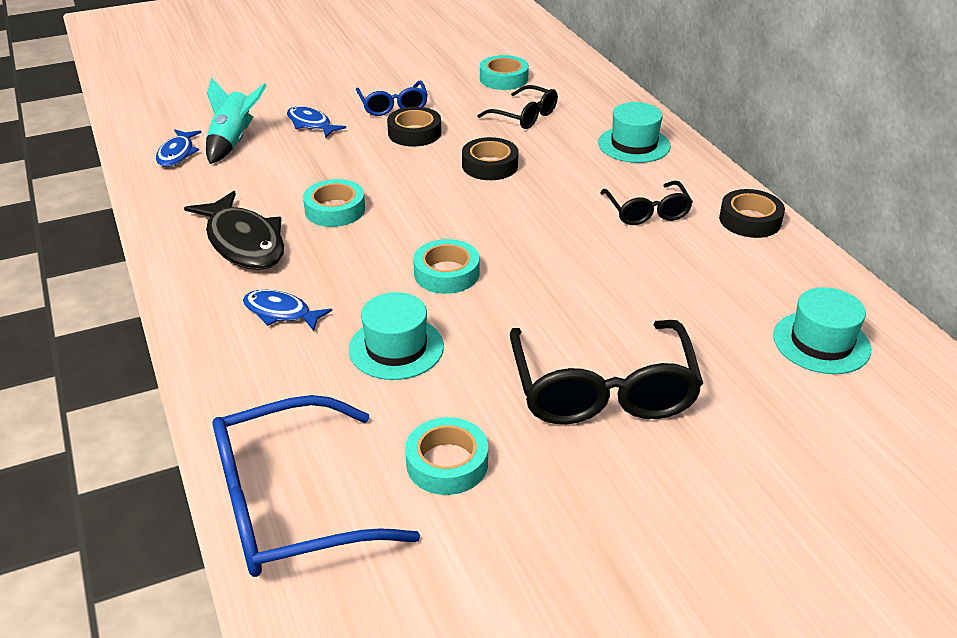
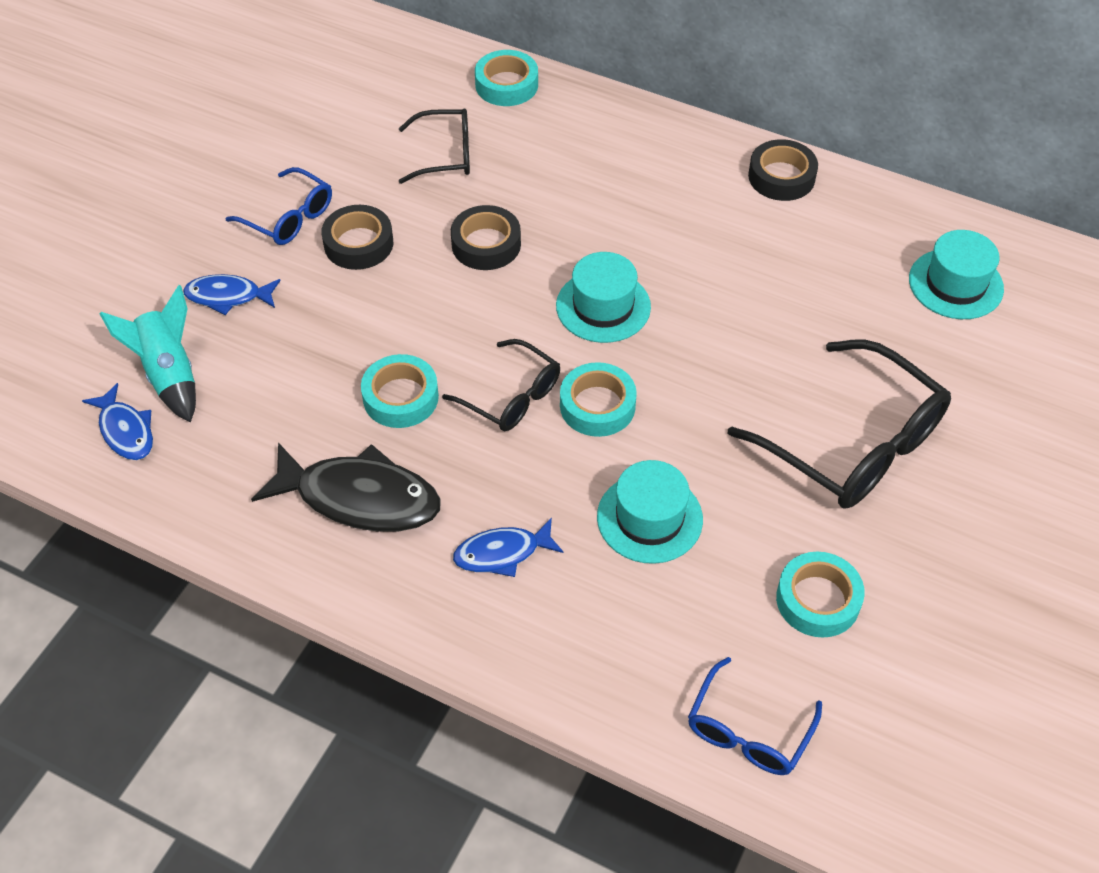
camera: 40 degrees left, 15 degrees up
(289, 505) = (748, 731): blue glasses -> blue glasses, size x0.56
(503, 79) = (362, 110): turquoise tape -> turquoise tape (506, 85)
(634, 144) = (591, 136): turquoise hat -> turquoise hat (603, 306)
(647, 212) = (689, 219): black glasses -> black glasses (512, 397)

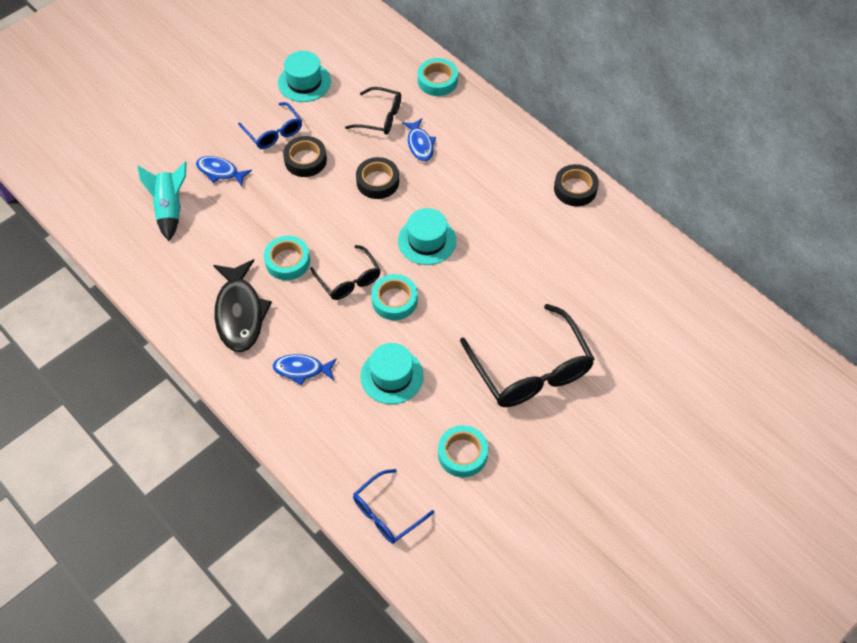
camera: 20 degrees right, 5 degrees up
(125, 431) = (134, 235): blue fish -> blue fish (420, 144)
(359, 498) = (240, 313): black fish -> black fish turned 45 degrees clockwise
(955, 284) = (646, 290): turquoise hat -> turquoise hat (304, 82)

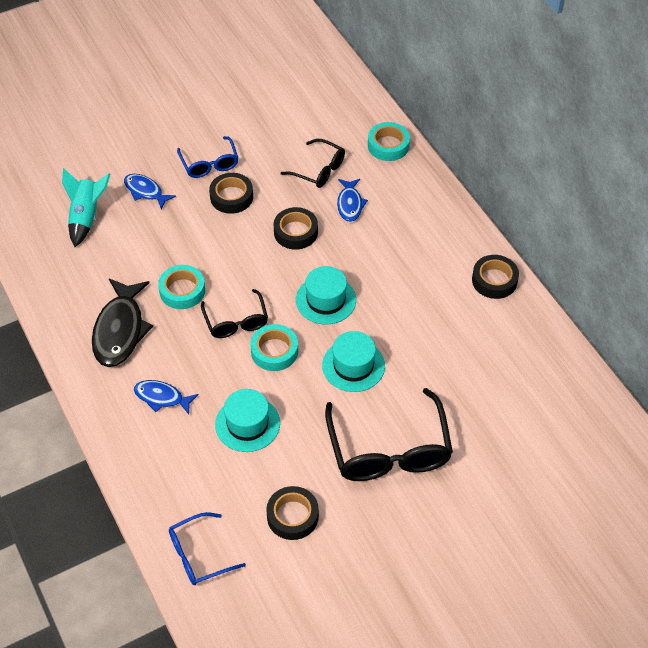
camera: 15 degrees right, 5 degrees down
(304, 82) = (255, 121): turquoise hat -> turquoise hat (353, 365)
(462, 454) = (292, 516): turquoise tape -> black tape

